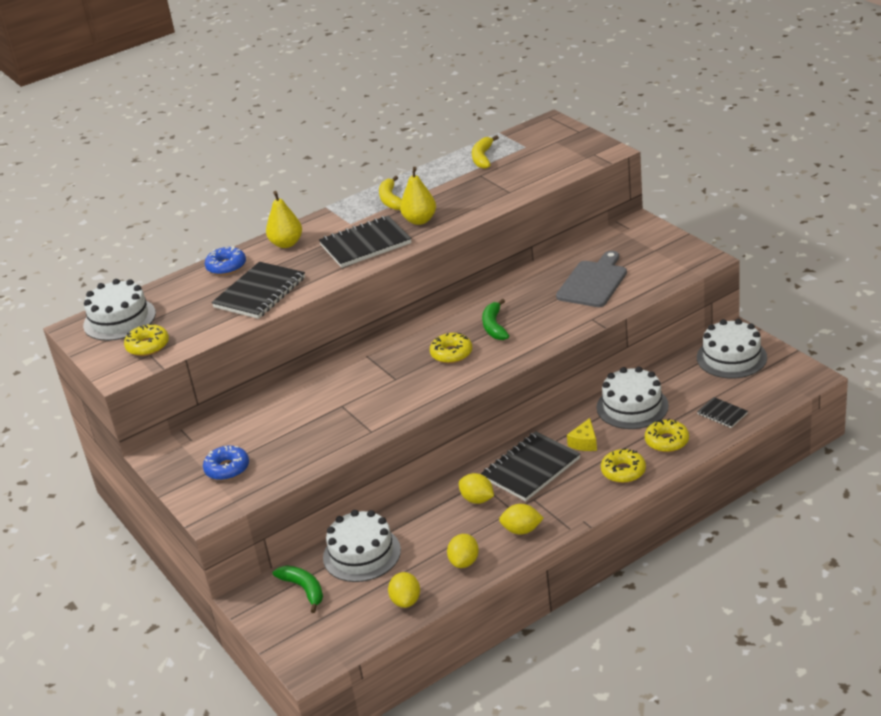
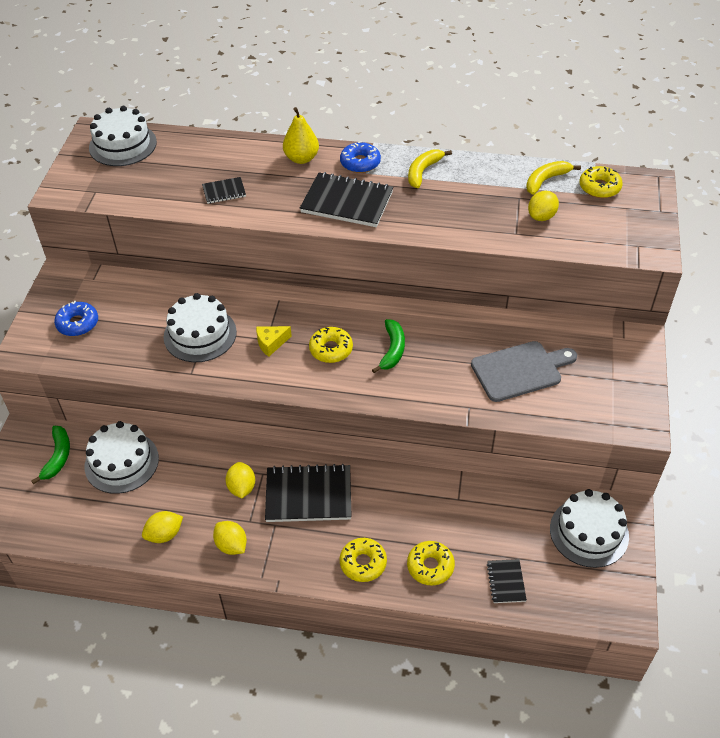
camera: 40 degrees right, 15 degrees up
(148, 346) = (104, 183): yellow donut -> yellow donut (599, 187)
(226, 266) = (239, 149): blue donut -> blue donut (360, 163)
(260, 293) = (224, 191): black notebook -> black notebook, size x0.50
(406, 601) = (93, 530): yellow lemon -> yellow lemon (541, 216)
(420, 220) = (413, 209): yellow pear -> none
(494, 326) = (392, 350): green banana -> green banana turned 150 degrees clockwise
(584, 443) = (373, 508): yellow cheese -> yellow cheese (271, 343)
(632, 406) = (450, 507): white cake -> white cake (200, 334)

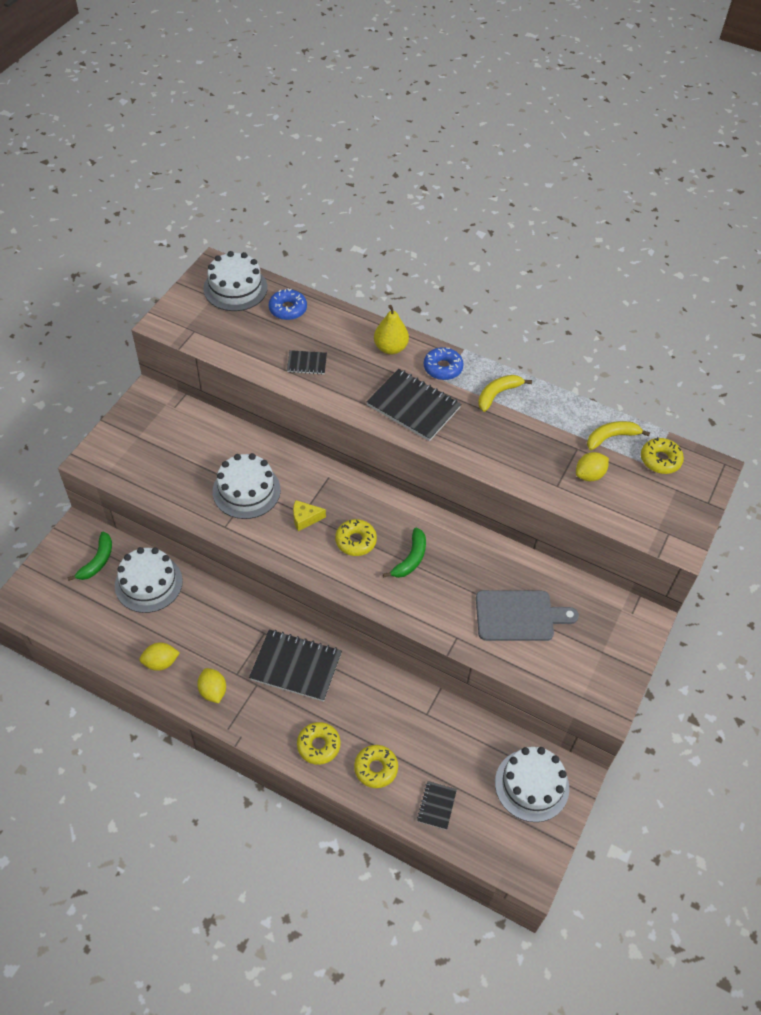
camera: 15 degrees right, 5 degrees up
(78, 323) = (146, 448): blue donut -> blue donut (288, 309)
(242, 487) = (241, 640): yellow lemon -> none

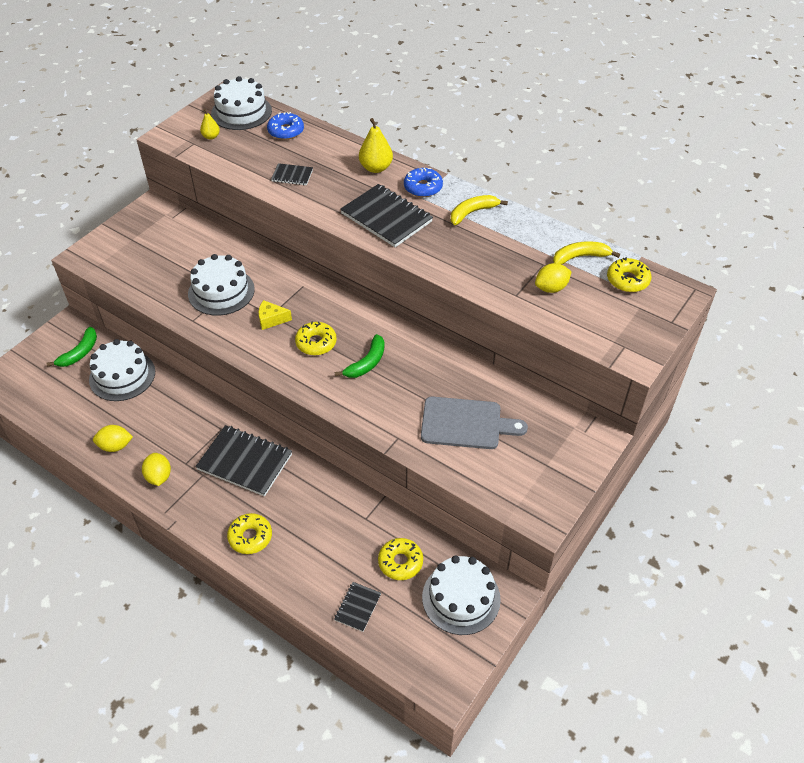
camera: 10 degrees right, 5 degrees down
(211, 321) = (211, 137): none -> yellow pear
(376, 768) = (303, 565): yellow donut -> yellow donut (400, 562)

